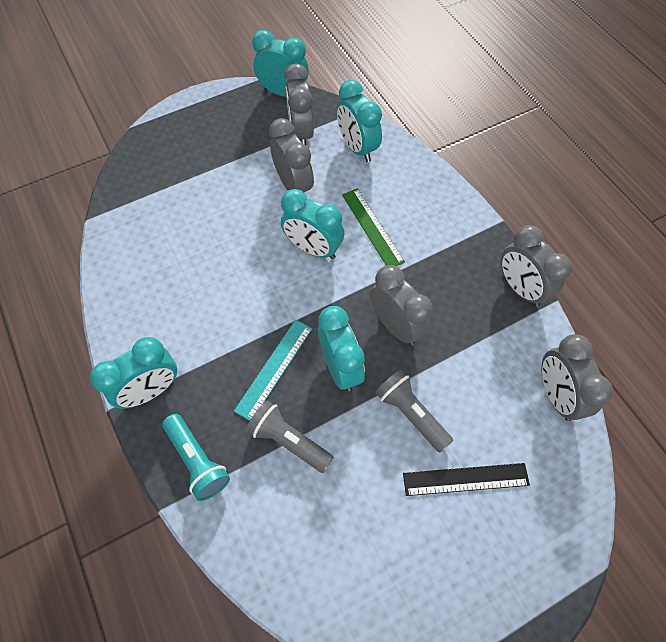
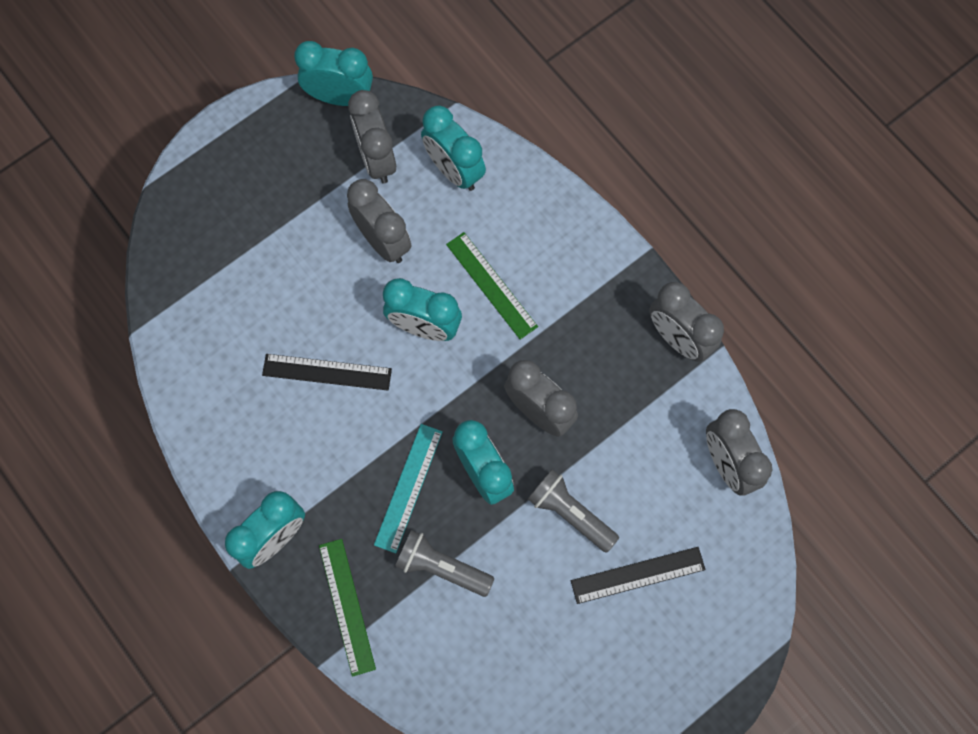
camera: 10 degrees left, 10 degrees up
(197, 460) = (347, 606): turquoise flashlight -> green ruler
(228, 269) = (327, 372): none -> black ruler

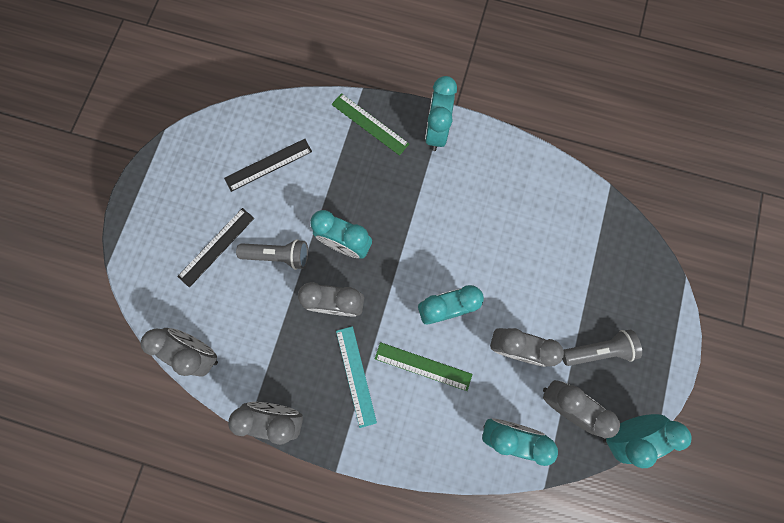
camera: 145 degrees right, 5 degrees up
(327, 372) = (481, 240): black ruler -> black ruler (268, 164)
(408, 487) = (383, 207): turquoise ruler -> turquoise ruler (356, 376)
(441, 567) = (332, 177): grey flashlight -> grey flashlight (597, 350)

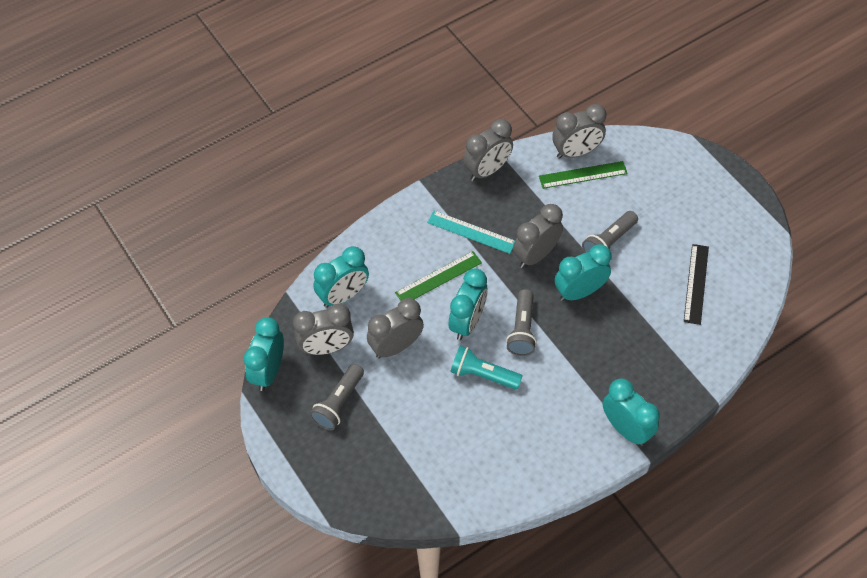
camera: 130 degrees right, 20 degrees down
(216, 247) = (650, 208): black ruler -> none
(370, 124) = (675, 382): green ruler -> green ruler (583, 175)
(416, 262) = (522, 330): none -> grey flashlight
(479, 261) = (483, 375): none -> turquoise flashlight

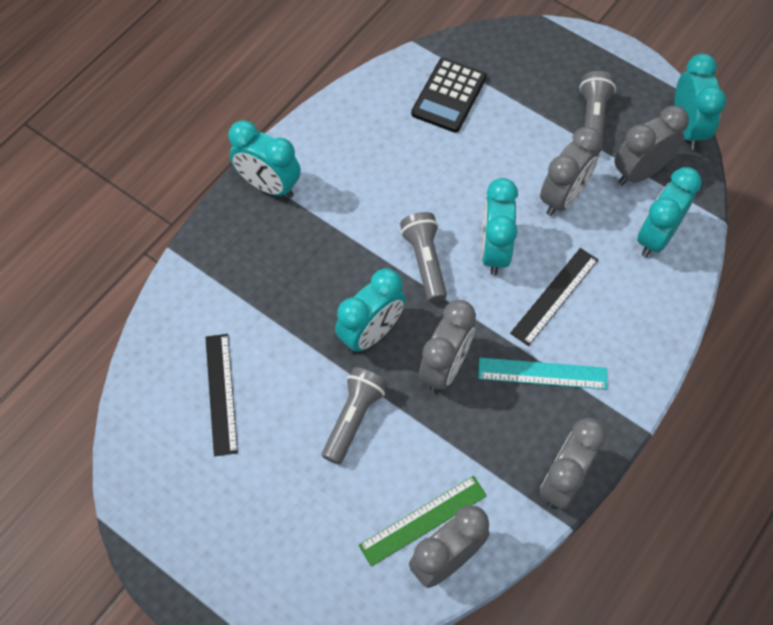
camera: 160 degrees right, 5 degrees up
(438, 278) = (554, 296): green ruler -> black ruler
(447, 464) = (449, 96): none -> black calculator
(483, 375) = (450, 195): turquoise flashlight -> none

